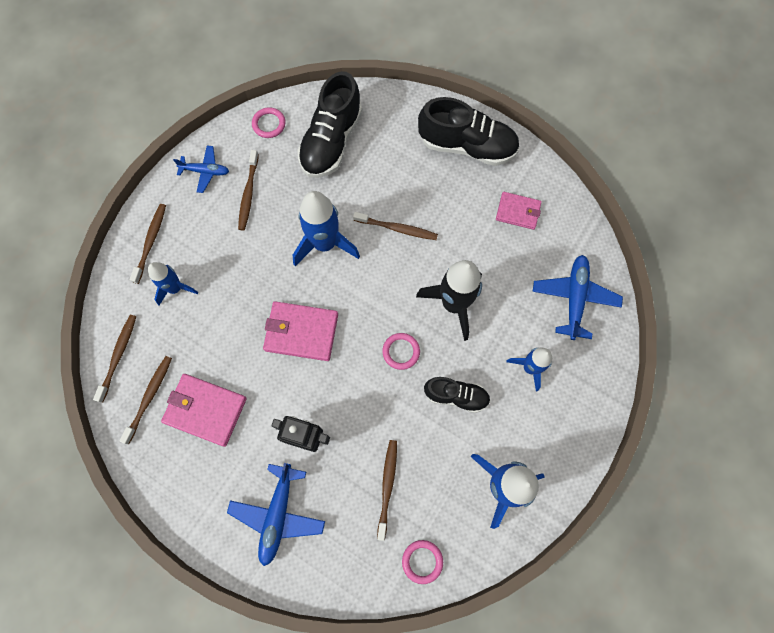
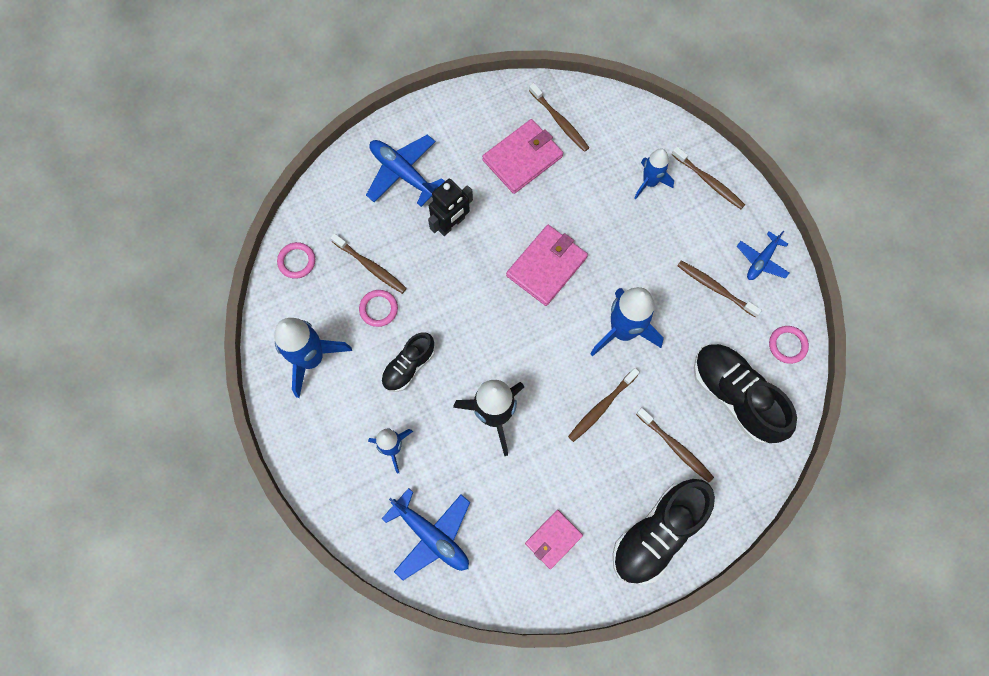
camera: 120 degrees right, 0 degrees up
(118, 356) = (611, 113): brown toothbrush -> brown toothbrush (675, 447)
(401, 351) = (477, 341): pink ring -> pink ring (378, 309)

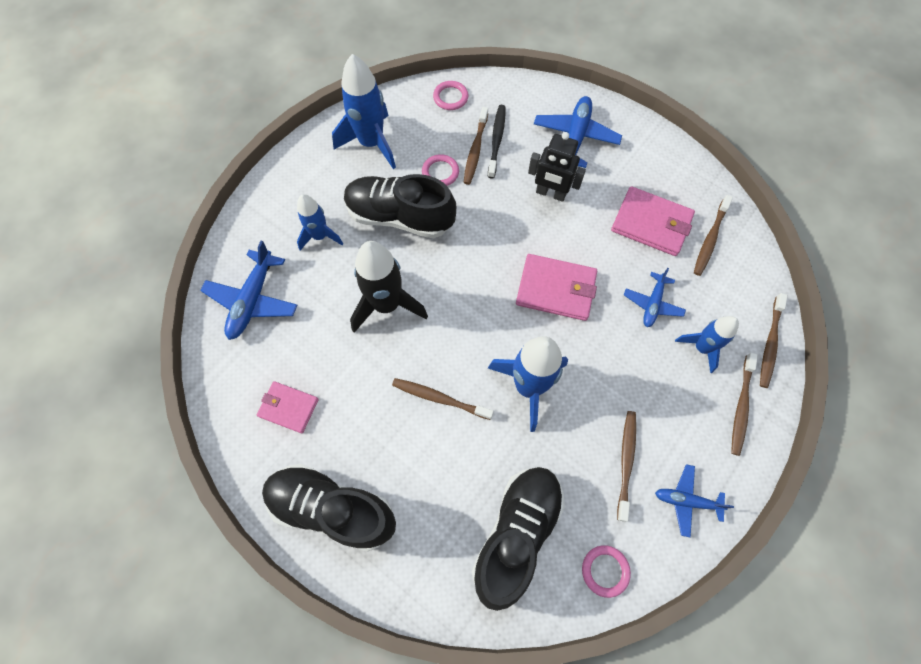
camera: 65 degrees right, 5 degrees down
(370, 242) = (496, 140): none -> black toothbrush
(408, 366) = (400, 217): black shoe -> black shoe, size x1.72
(596, 197) = (652, 304): none -> blue plane
(675, 447) = (431, 490): brown toothbrush -> brown toothbrush (770, 344)

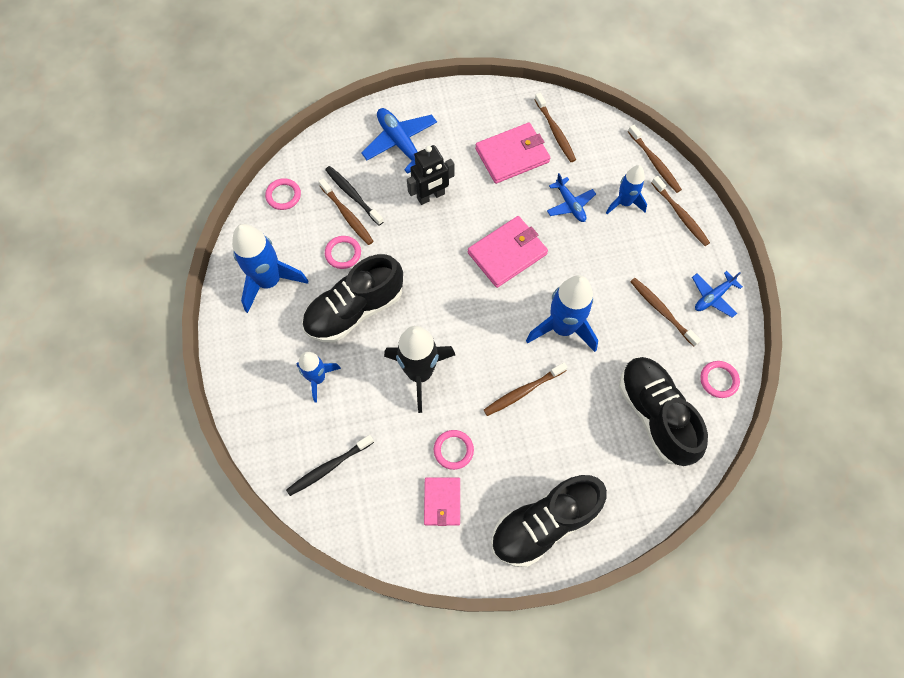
camera: 50 degrees left, 0 degrees up
(253, 300) = (328, 467): blue plane -> black toothbrush
(288, 408) = (442, 502): pink wallet -> pink wallet turned 60 degrees counterclockwise
(341, 382) = (453, 450): none -> pink ring

